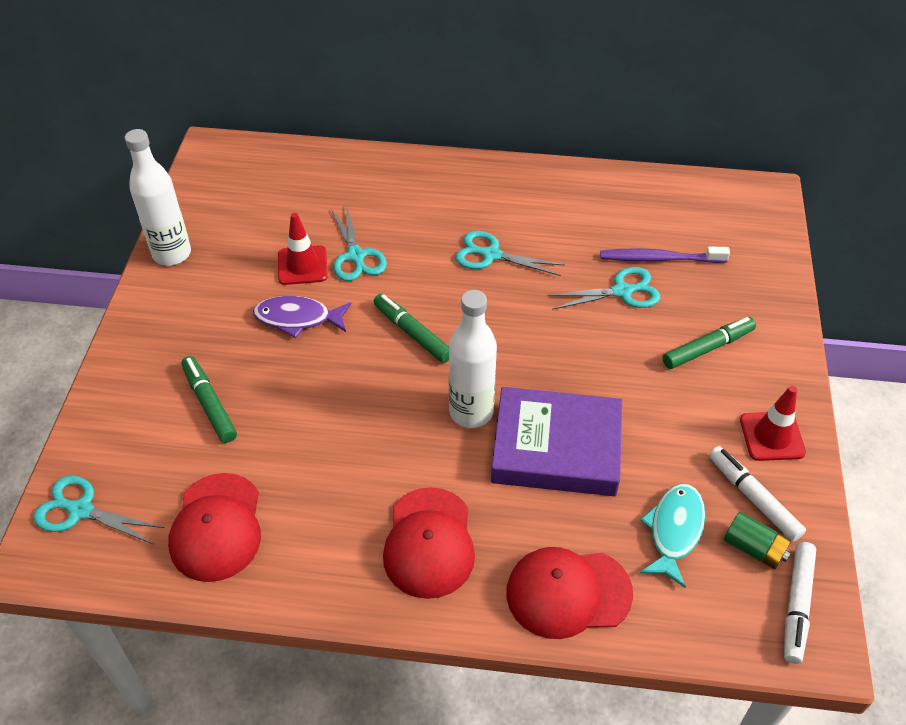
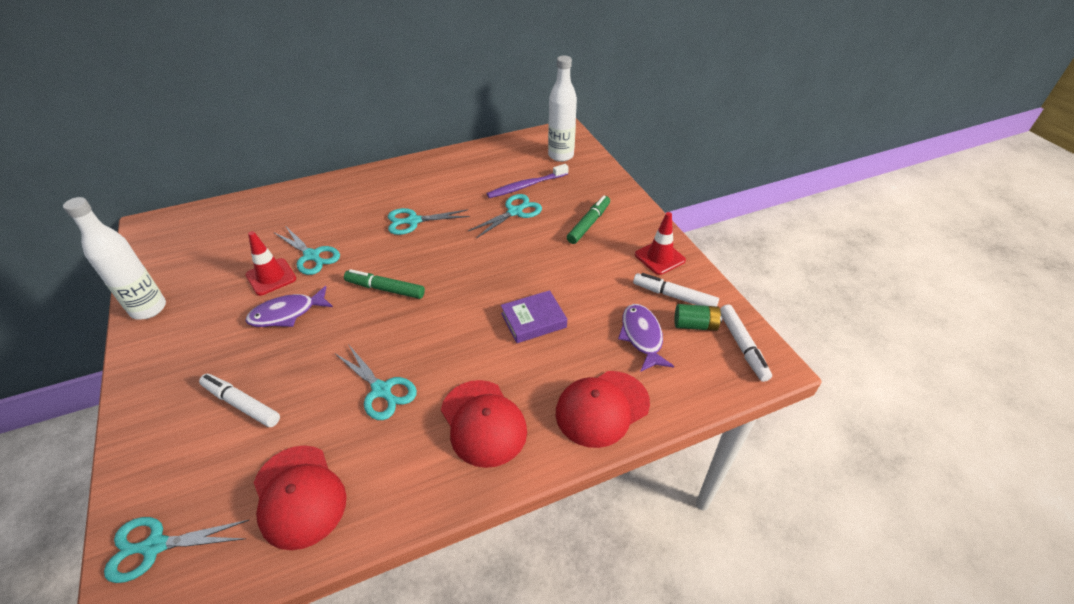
camera: 30 degrees left, 5 degrees down
(209, 404) = (241, 404): green marker -> white marker
(346, 454) = (381, 390): none -> turquoise scissors
(471, 412) = (460, 322): white bottle -> white bottle (561, 155)
(556, 448) = (533, 320): purple book -> purple book, size x0.57
(674, 531) = (642, 337): turquoise fish -> purple fish

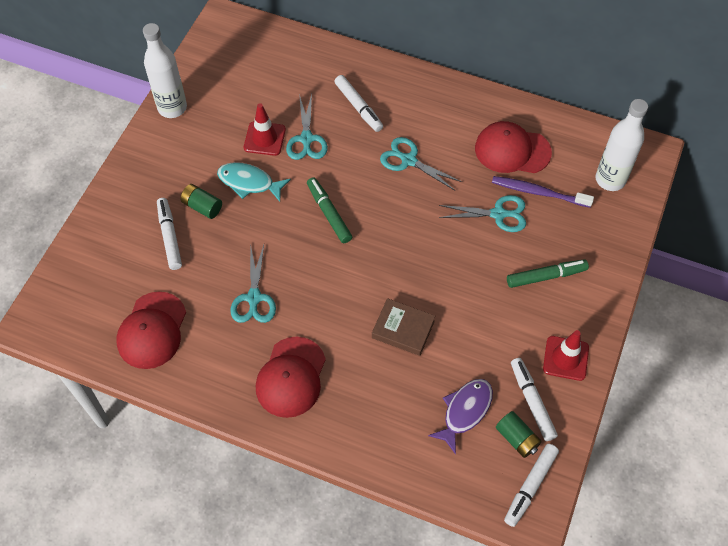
camera: 45 degrees right, 15 degrees up
(155, 546) = (66, 296): turquoise scissors -> none
(255, 359) = (202, 206): none -> green battery
(287, 313) = (249, 182): purple fish -> turquoise fish
(336, 214) = (358, 107): none -> white marker
(533, 320) = (403, 329): purple book -> brown book
(602, 408) = (374, 437): red cap -> red cap (512, 150)

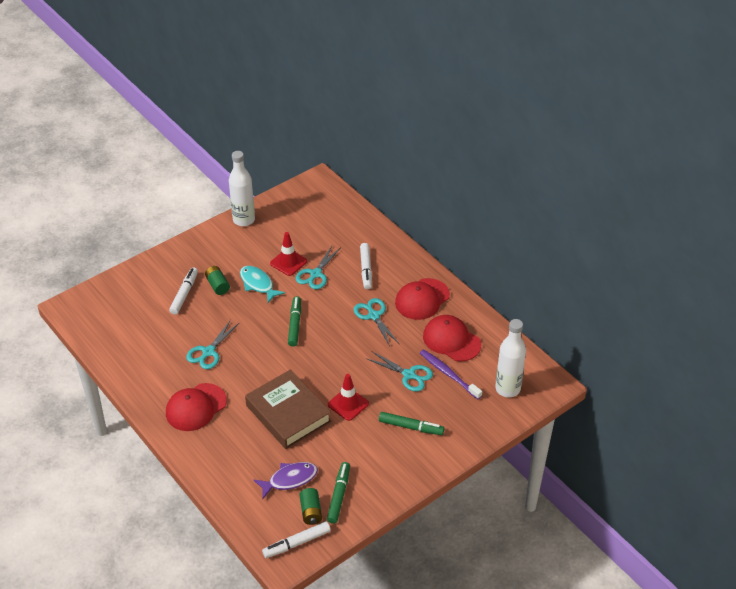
camera: 30 degrees right, 15 degrees down
(152, 330) = (133, 342): red cap -> red cap (422, 299)
(403, 329) = (288, 413): brown book -> brown book, size x1.74
(532, 401) = (339, 495): white marker -> green marker
(565, 358) = (383, 481): red traffic cone -> red traffic cone (348, 404)

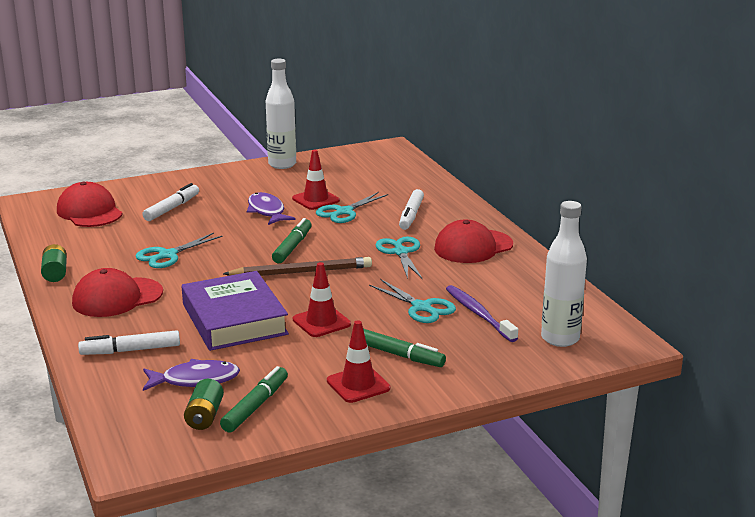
camera: 15 degrees right, 20 degrees down
(217, 285) = (217, 207): green battery -> green battery (55, 273)
(258, 284) = (267, 211): turquoise fish -> purple fish
(288, 413) = (234, 319): brown book -> purple book
(297, 543) = (162, 445): white marker -> white marker (130, 350)
(312, 352) = (301, 272): none -> brown pencil
(395, 461) = (358, 385): none -> red traffic cone
(451, 340) = (497, 285): red cap -> red cap (89, 212)

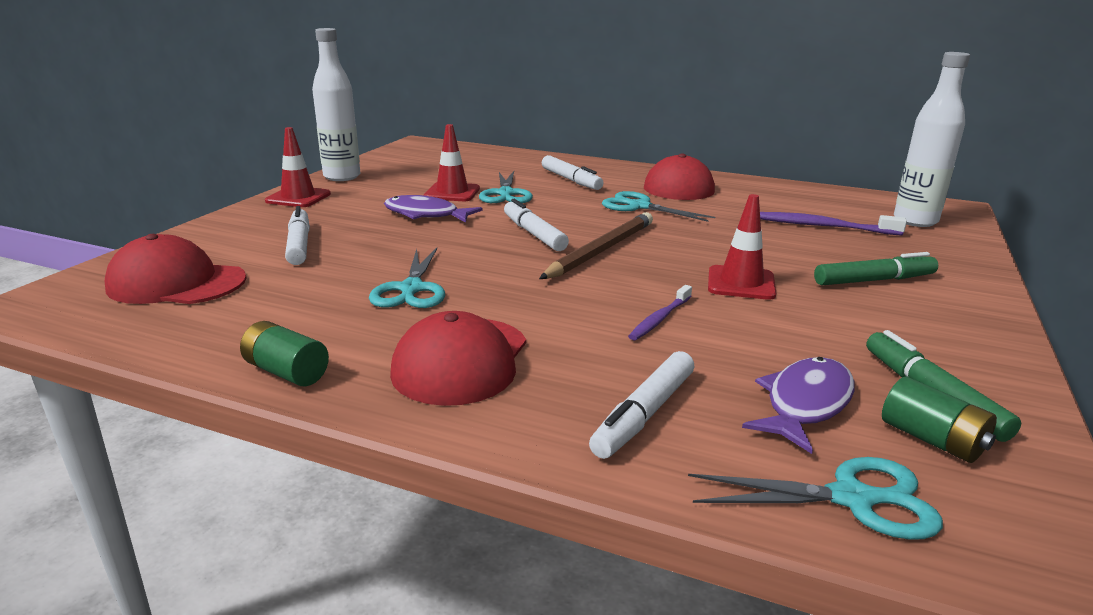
camera: 45 degrees left, 0 degrees up
(234, 319) = (660, 319): purple book -> purple toothbrush
(292, 247) = (534, 234): green marker -> white marker
(358, 385) = (928, 321): red traffic cone -> red traffic cone (298, 197)
(421, 307) = (775, 238): turquoise scissors -> turquoise scissors (852, 499)

